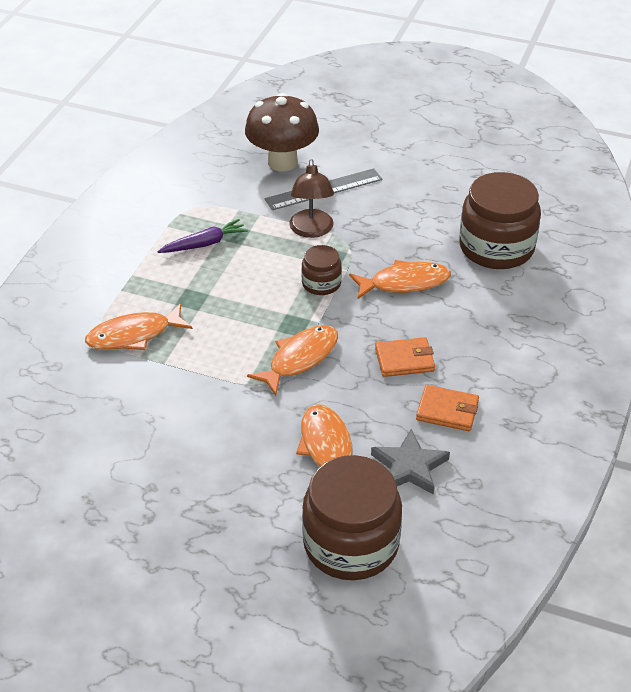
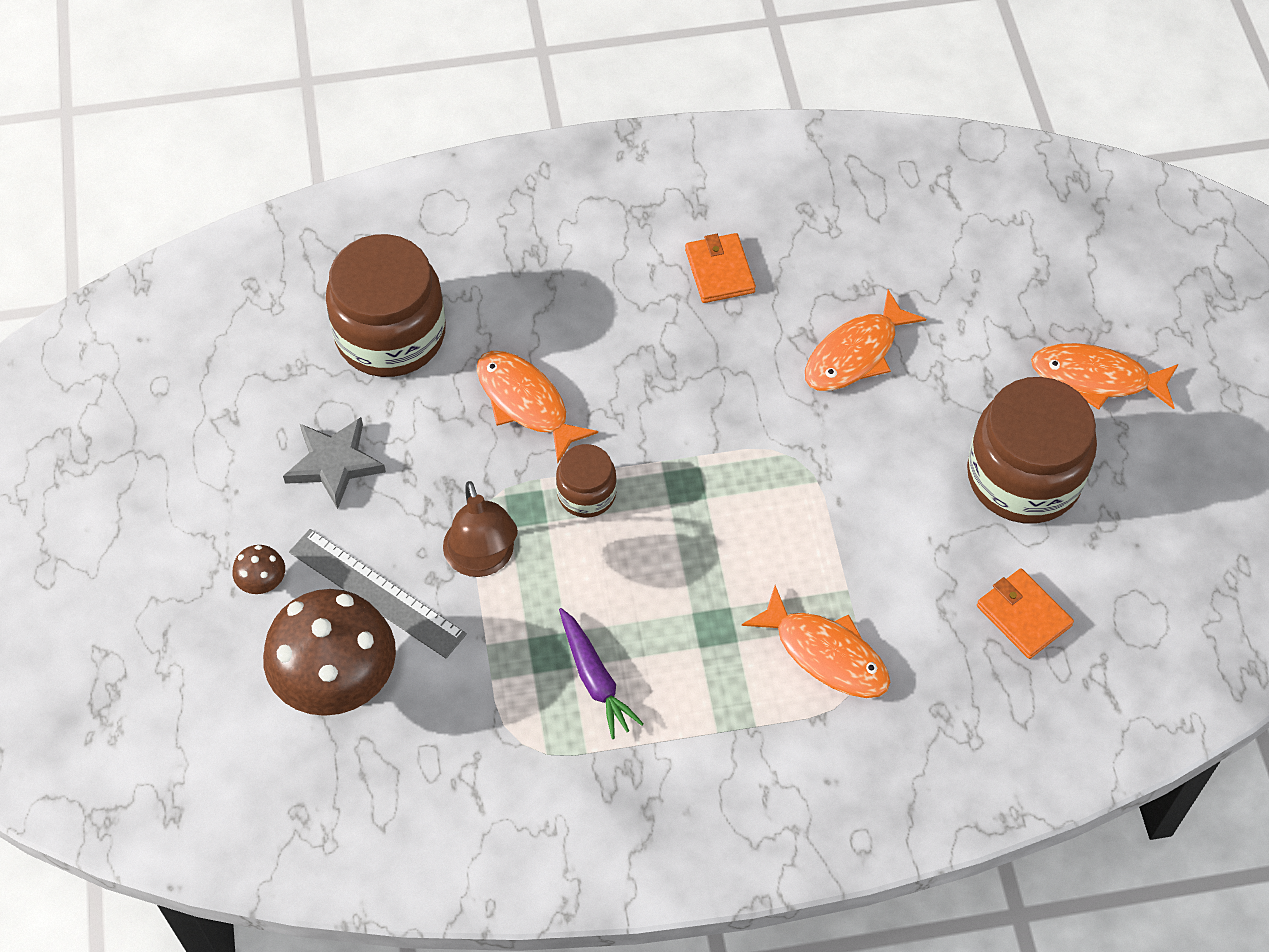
camera: 120 degrees left, 15 degrees up
(204, 244) = (595, 679): purple carrot -> purple carrot turned 150 degrees counterclockwise
(300, 359) = (738, 448): orange fish -> orange fish (1096, 378)
(311, 230) = (482, 560): brown lamp -> brown lamp turned 105 degrees clockwise
(351, 543) = (960, 276): brown jar -> brown jar (1023, 477)
(362, 156) = (263, 583): none -> brown mushroom
(404, 360) = (666, 344): orange wallet -> orange wallet (1023, 616)
(409, 467) = (825, 271): grey star -> grey star (334, 463)

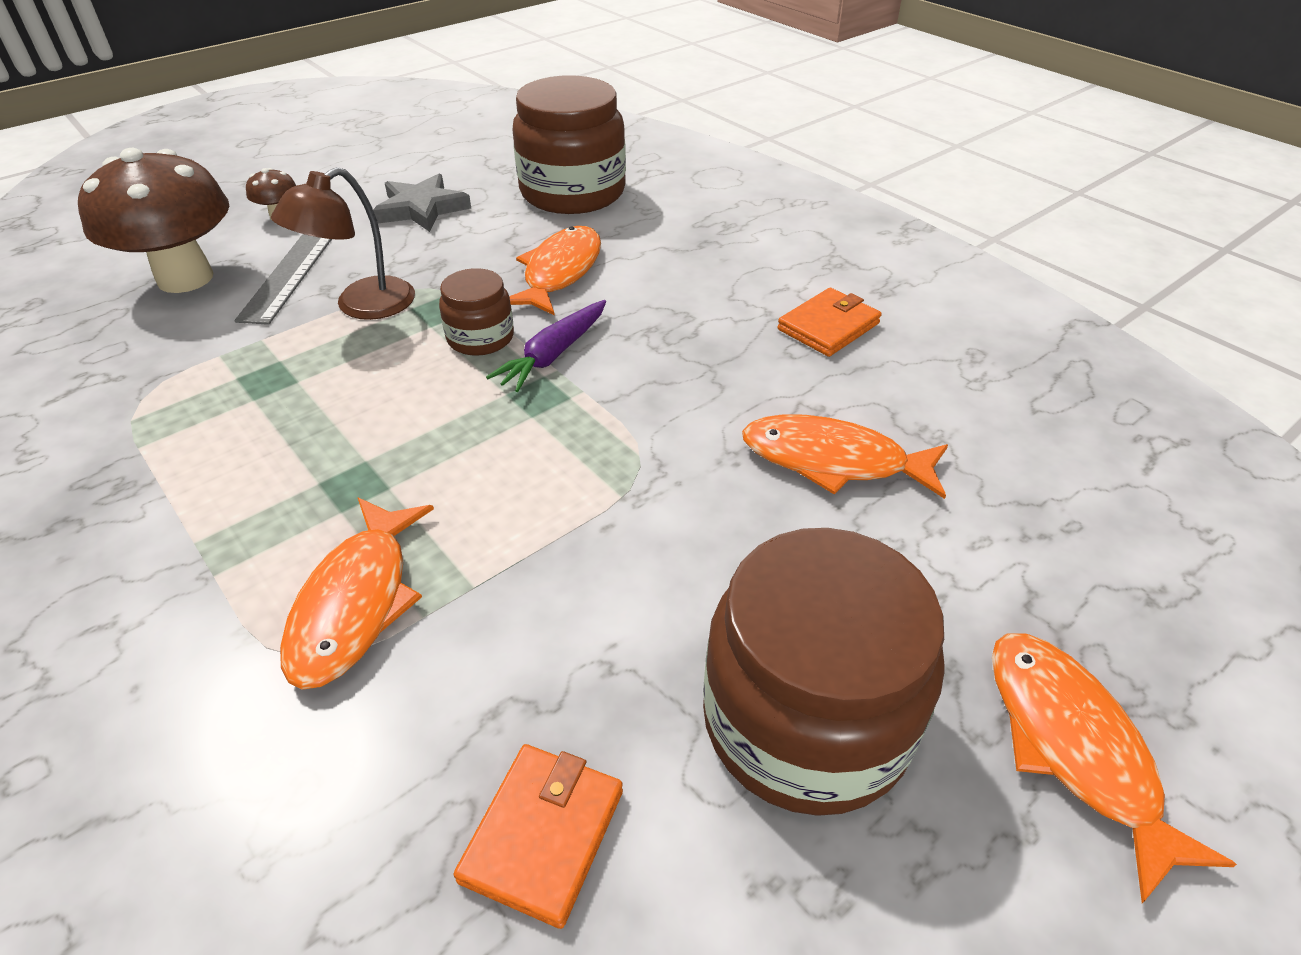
camera: 60 degrees right, 15 degrees down
(595, 679) = (242, 420): purple carrot -> purple carrot (553, 354)

